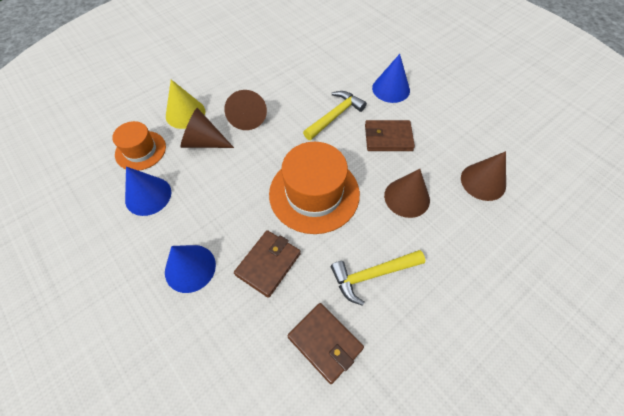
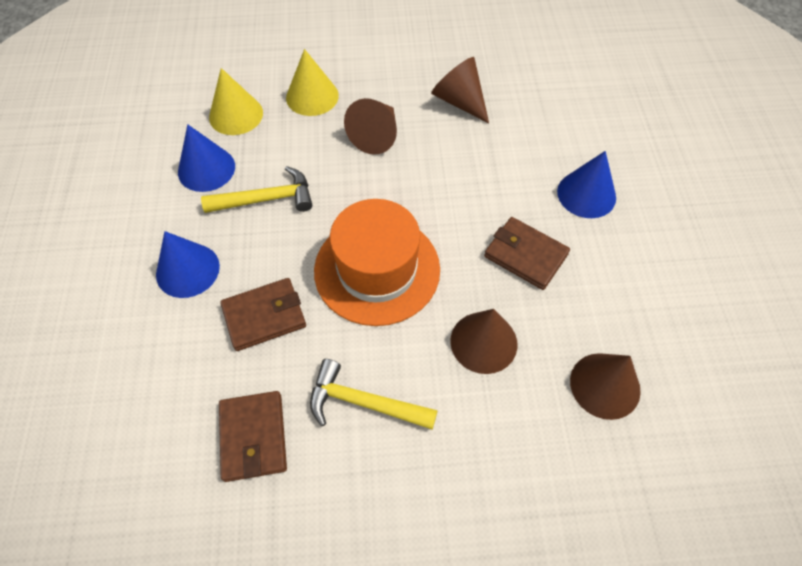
camera: 35 degrees right, 0 degrees up
(140, 150) = (236, 115): orange hat -> yellow cone
(204, 142) = (305, 140): brown cone -> brown cone (459, 101)
(335, 116) = (481, 190): yellow hammer -> yellow hammer (267, 199)

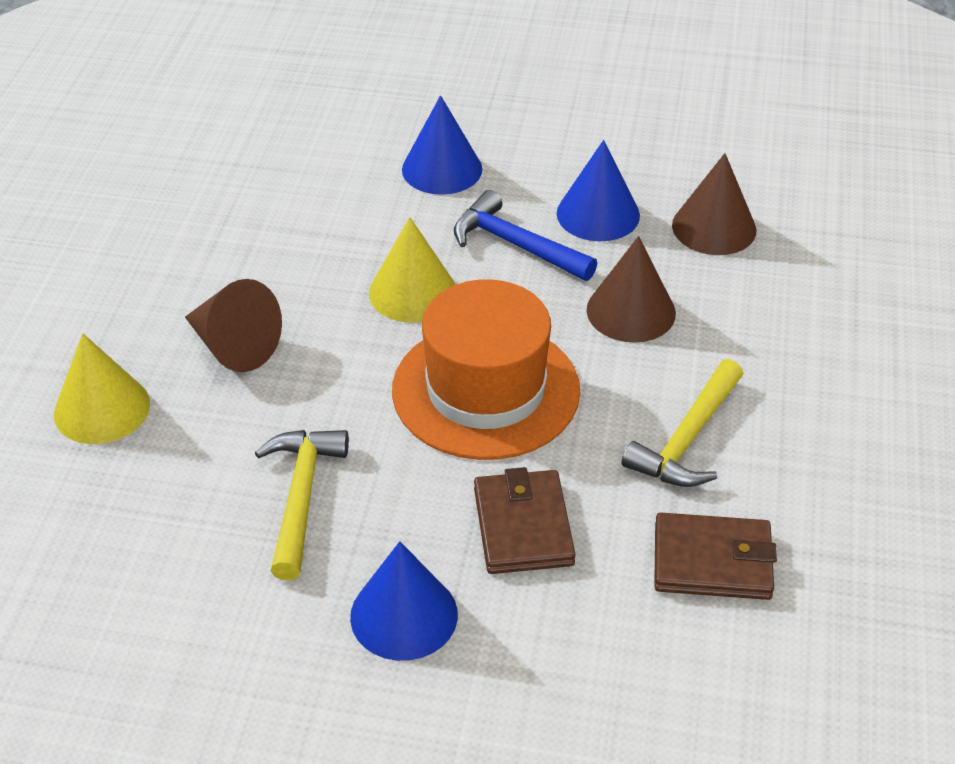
camera: 75 degrees left, 15 degrees down
(206, 169) = (195, 571): blue cone -> blue cone (598, 214)
(236, 115) = (86, 516): yellow cone -> yellow cone (412, 292)
(459, 101) = (213, 244): brown cone -> none
(525, 255) = (515, 245): brown wallet -> blue hammer

